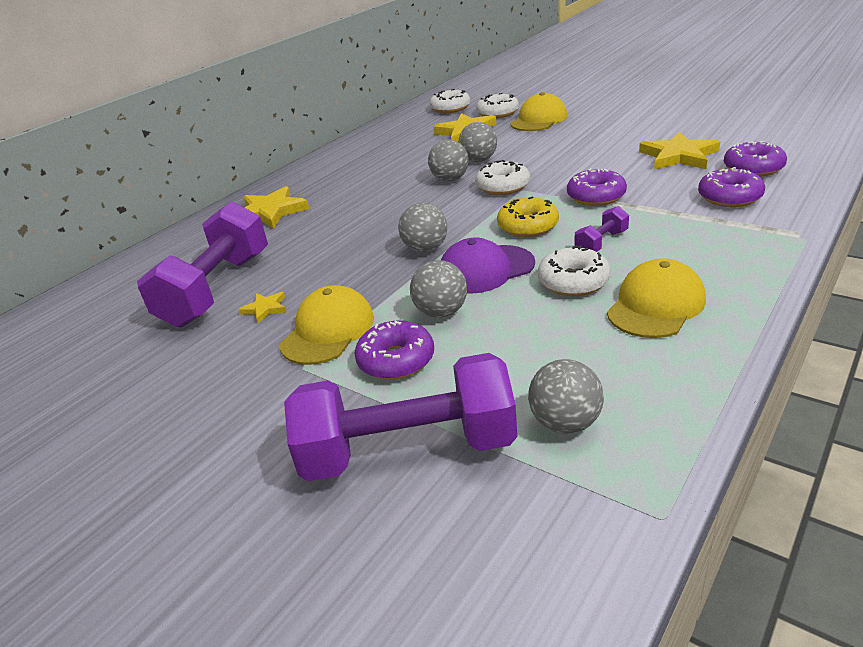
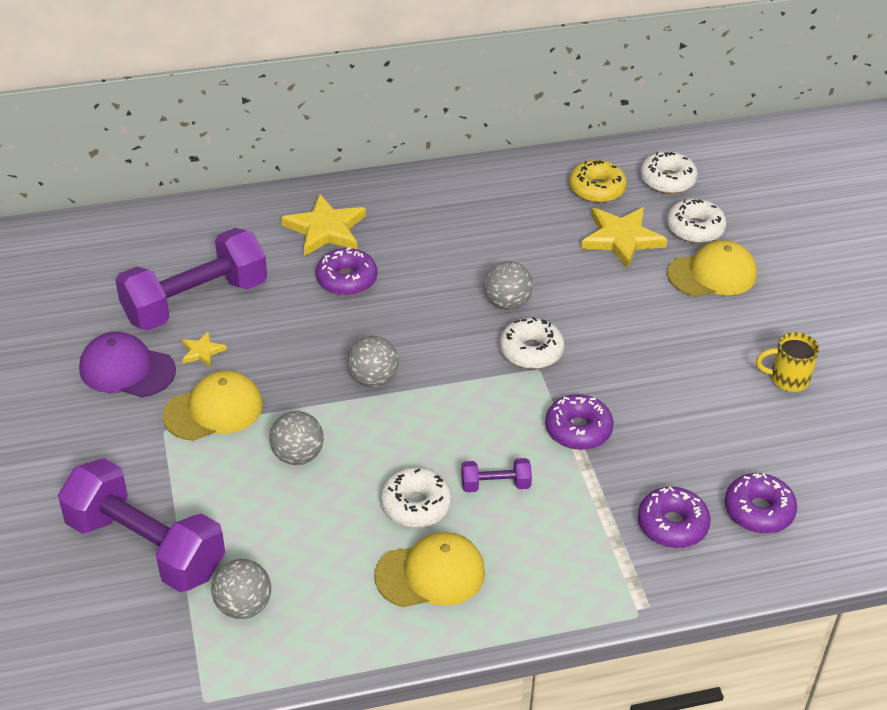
camera: 35 degrees right, 10 degrees up
(396, 360) = (220, 474): purple donut -> purple donut (346, 280)
(479, 160) = (567, 295): grey ball -> none
(485, 269) = (380, 439): purple cap -> purple cap (127, 369)
(528, 226) = (475, 419): yellow donut -> yellow donut (597, 189)
(653, 127) = (787, 379): none -> yellow mug
(679, 156) = (732, 440): yellow star -> none

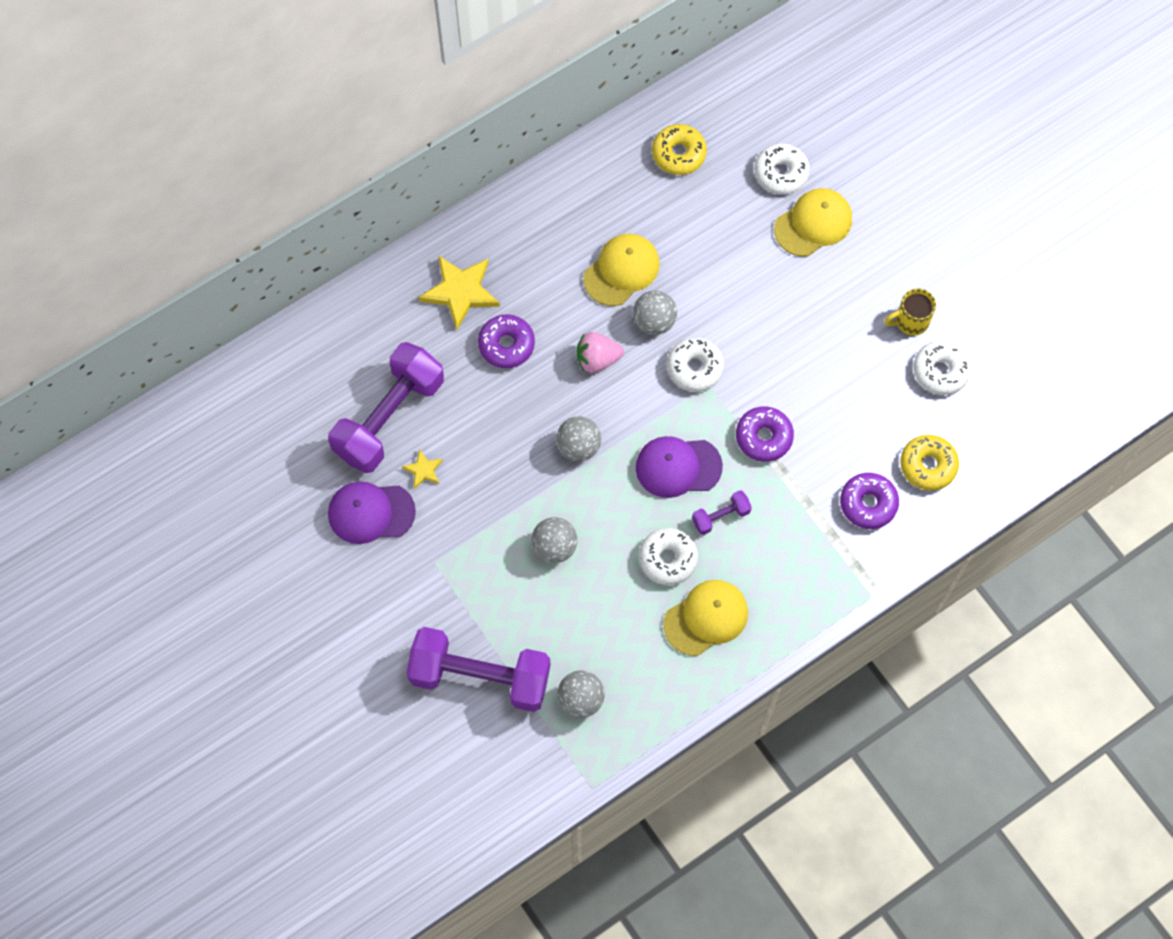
camera: 20 degrees left, 25 degrees up
(214, 410) = (464, 527): yellow cap -> yellow cap (622, 271)
(432, 316) = (597, 359): none -> pink strawberry
(470, 427) = (678, 467): none -> purple cap
(621, 239) = (722, 209): yellow star -> none
(667, 180) = (737, 120): white donut -> white donut (940, 371)
(758, 511) = (928, 465): purple donut -> yellow donut

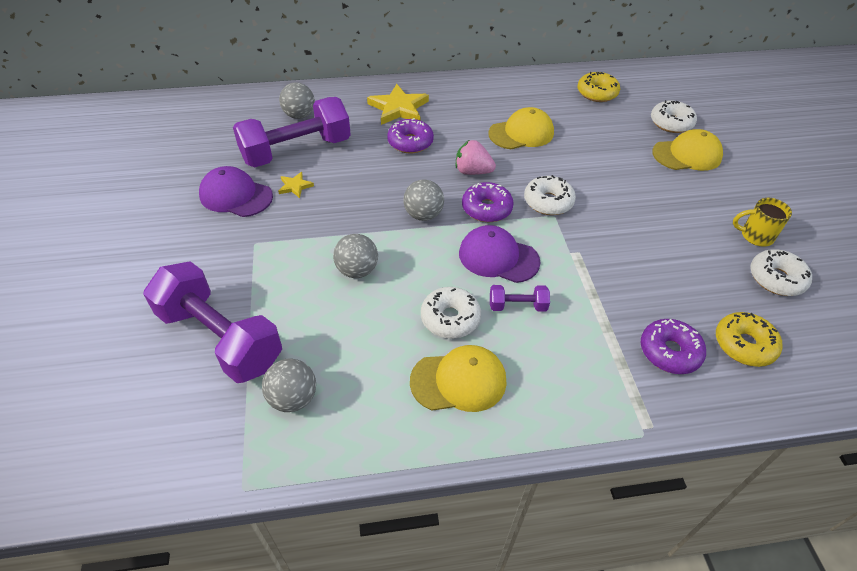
camera: 25 degrees right, 20 degrees down
(654, 321) = (530, 166): grey ball -> grey ball (299, 115)
(763, 437) = (586, 265): purple donut -> purple donut (486, 209)

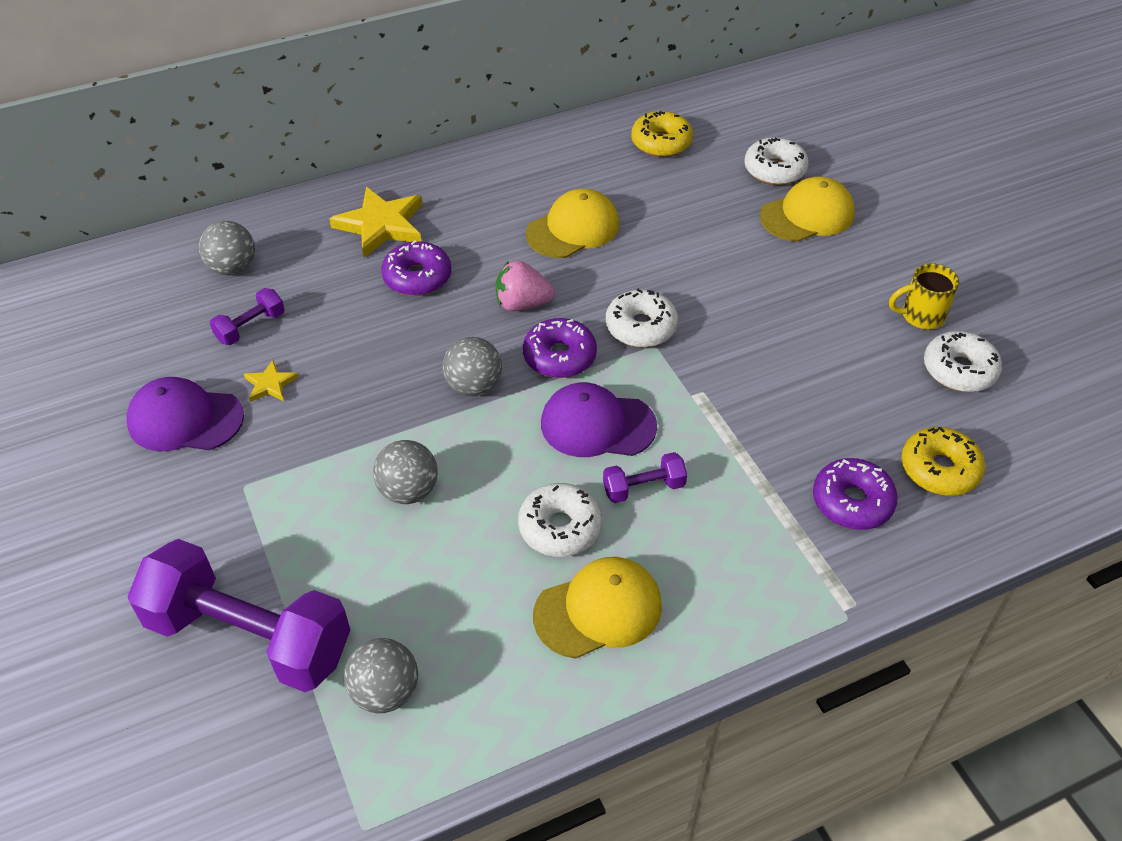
camera: 15 degrees left, 0 degrees up
(296, 151) = (250, 327): purple dumbbell -> purple dumbbell, size x0.43

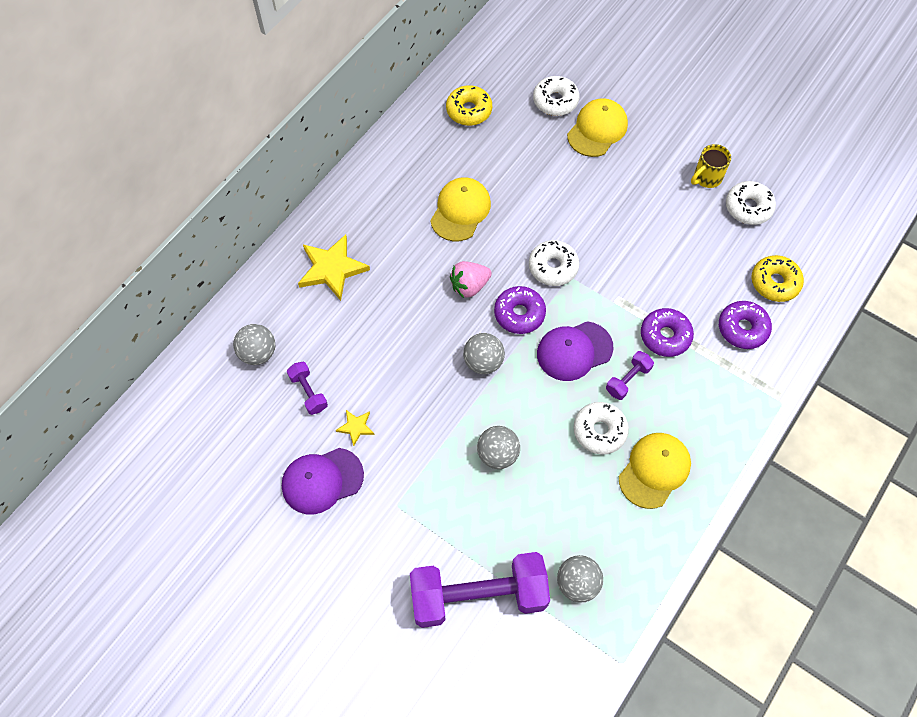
camera: 30 degrees left, 15 degrees up
(250, 327) = (308, 392): purple dumbbell -> purple dumbbell turned 45 degrees counterclockwise
(417, 277) = (388, 299): purple donut -> purple donut (665, 336)

